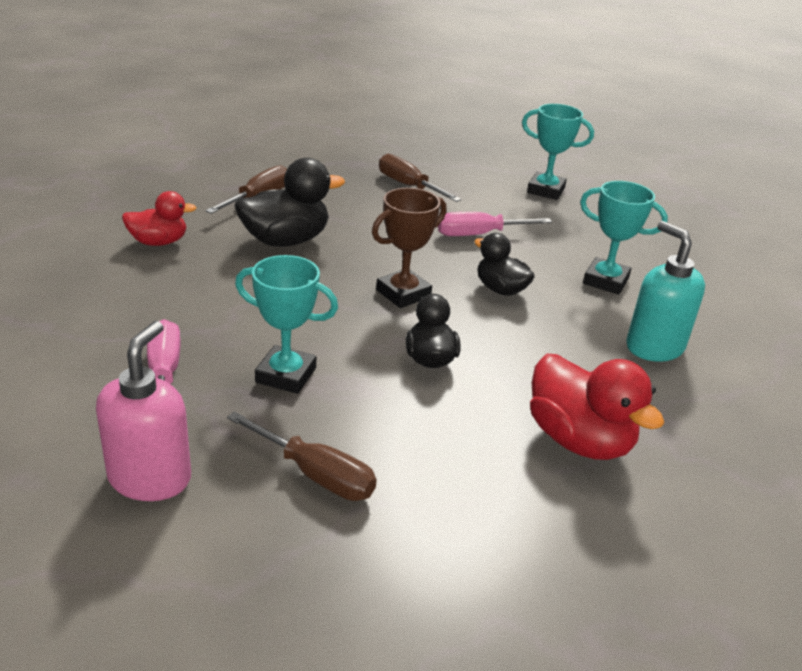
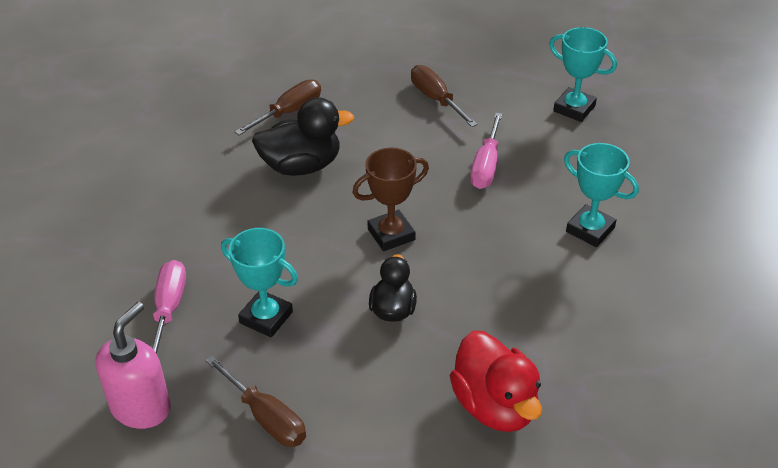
camera: 15 degrees right, 10 degrees up
(159, 242) = (190, 163): red duck -> none
(479, 234) = (486, 165): pink screwdriver -> pink screwdriver turned 75 degrees counterclockwise
(500, 289) = (483, 234): black duck -> none
(654, 347) = (605, 311): turquoise soap dispenser -> none

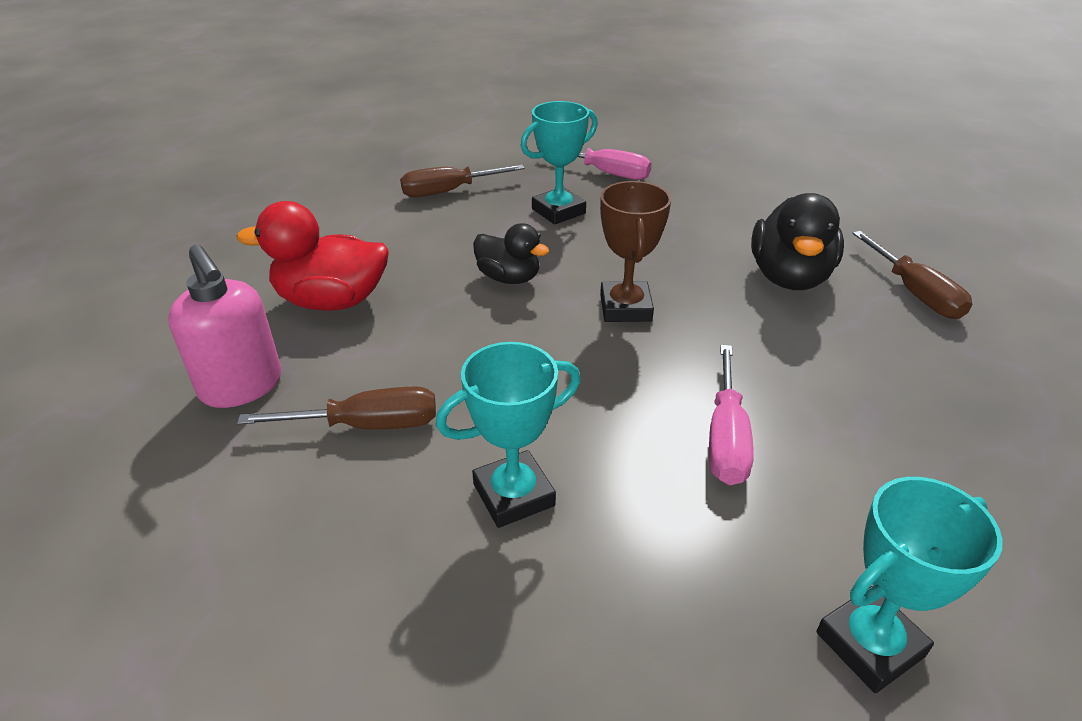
camera: 115 degrees right, 5 degrees down
(141, 407) = (510, 150): pink soap dispenser -> pink soap dispenser (242, 386)
(436, 99) = (931, 442): brown screwdriver -> brown screwdriver (366, 425)
(486, 165) = (726, 437): pink screwdriver -> pink screwdriver turned 120 degrees counterclockwise

